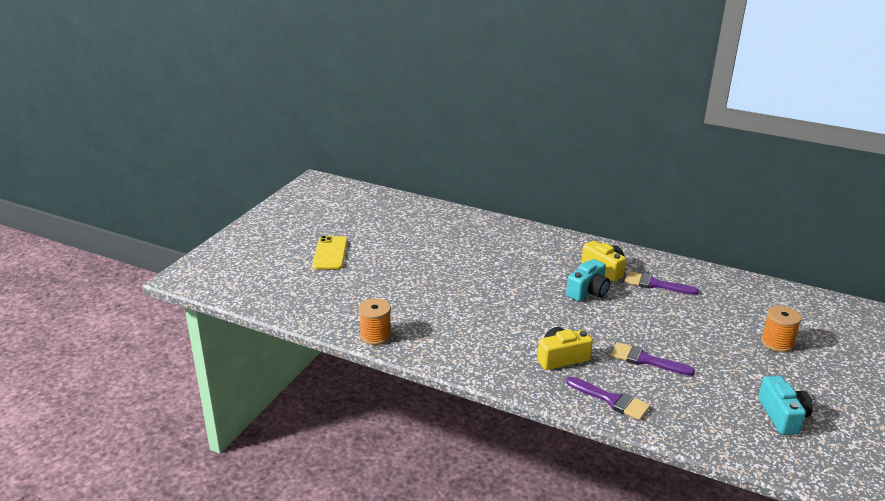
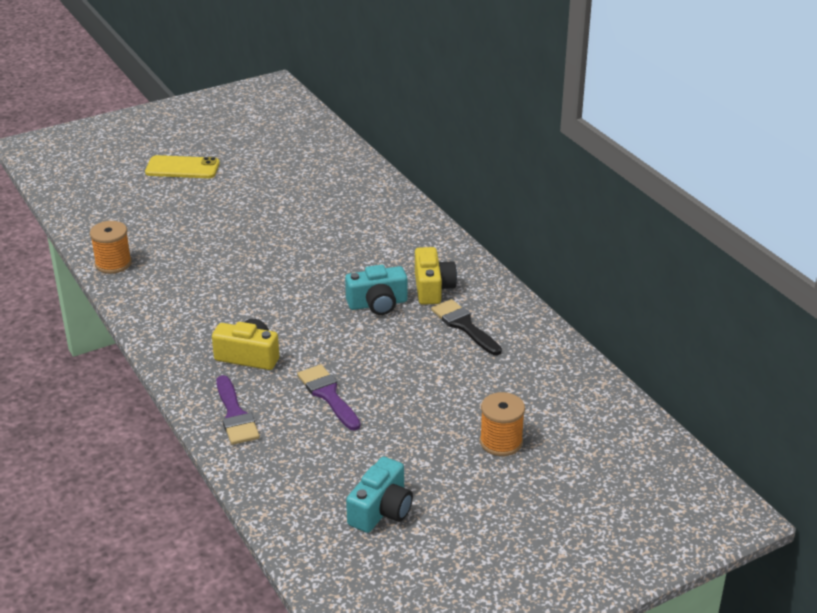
camera: 35 degrees right, 5 degrees up
(330, 253) = (182, 168): yellow phone -> yellow phone turned 60 degrees clockwise
(655, 284) = (464, 326): purple brush -> black brush

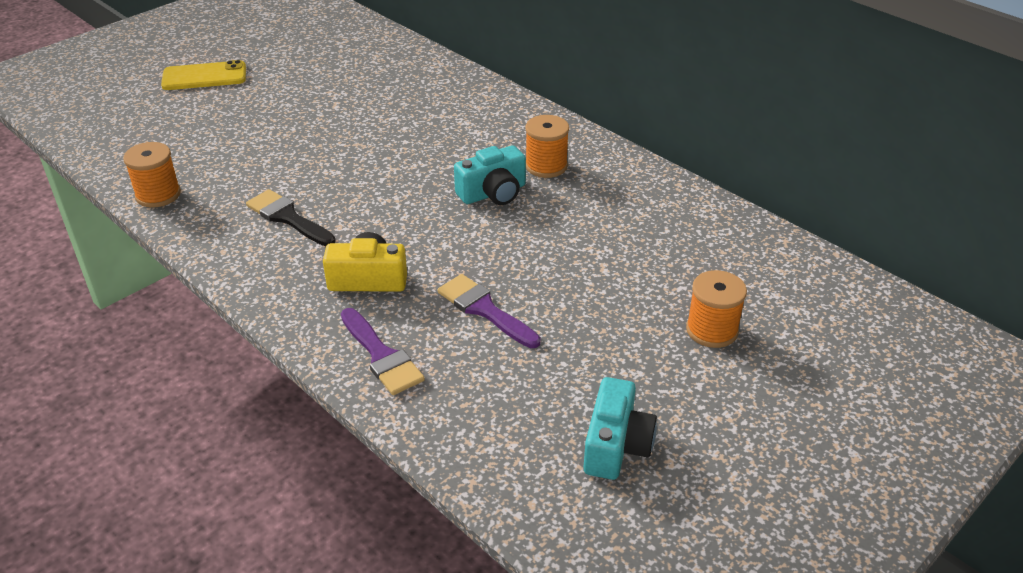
camera: 15 degrees left, 5 degrees up
(432, 288) = (546, 166): yellow camera -> orange spool
(464, 326) = (601, 202): black brush -> black brush (288, 217)

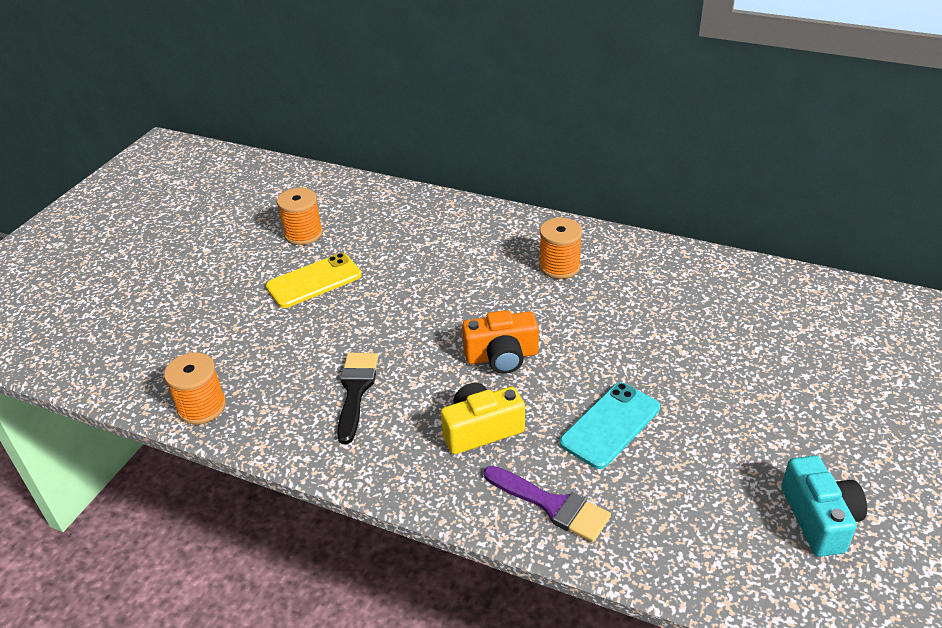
camera: 20 degrees left, 0 degrees up
(204, 76) = (159, 264): yellow phone -> yellow phone (314, 281)
(288, 217) = (356, 390): black brush -> black brush turned 75 degrees clockwise
(433, 226) = (502, 356): none -> orange camera
(484, 309) = (610, 425): purple brush -> turquoise phone
(493, 193) = (532, 306): turquoise camera -> none
(712, 330) = (812, 380): orange spool -> orange spool (303, 234)

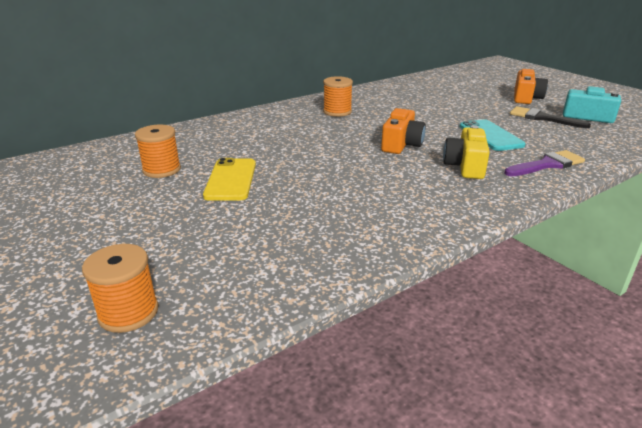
camera: 60 degrees left, 10 degrees down
(202, 407) = (330, 266): orange spool -> orange spool (128, 312)
(356, 390) = (384, 194): black brush -> black brush (542, 118)
(837, 423) = (526, 98): none -> orange camera

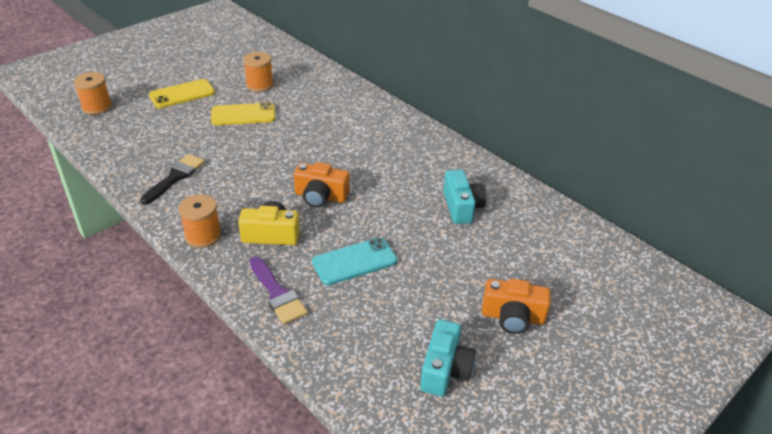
camera: 80 degrees right, 10 degrees up
(145, 224) = (182, 94): none -> yellow phone
(337, 112) = (405, 154): orange spool -> orange spool (203, 236)
(411, 100) = (461, 207): none -> turquoise camera
(542, 118) = (427, 319): black brush -> black brush (175, 177)

